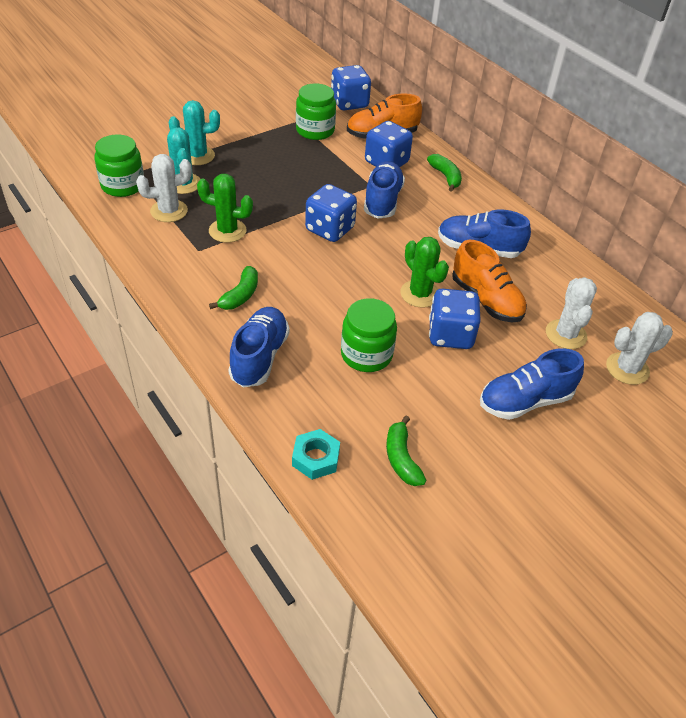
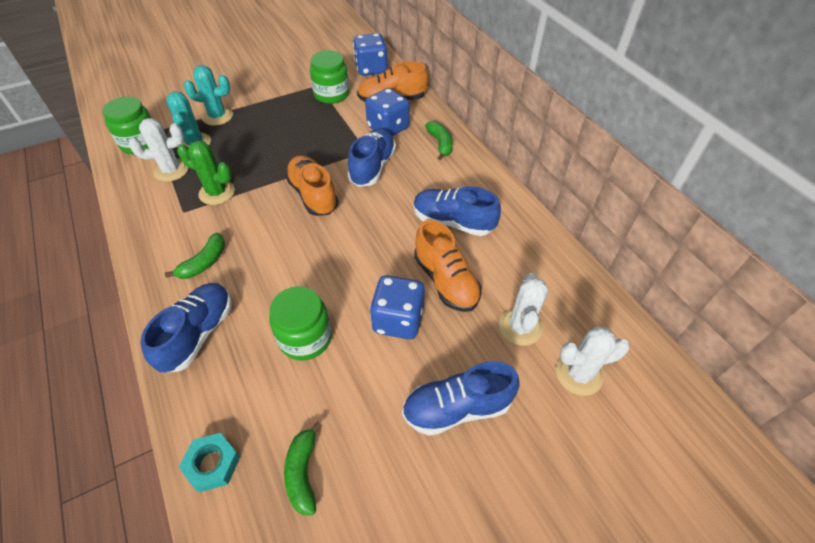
camera: 10 degrees right, 5 degrees up
(330, 229) = (313, 195): blue dice -> orange shoe
(420, 294) = (380, 270): green cactus -> none

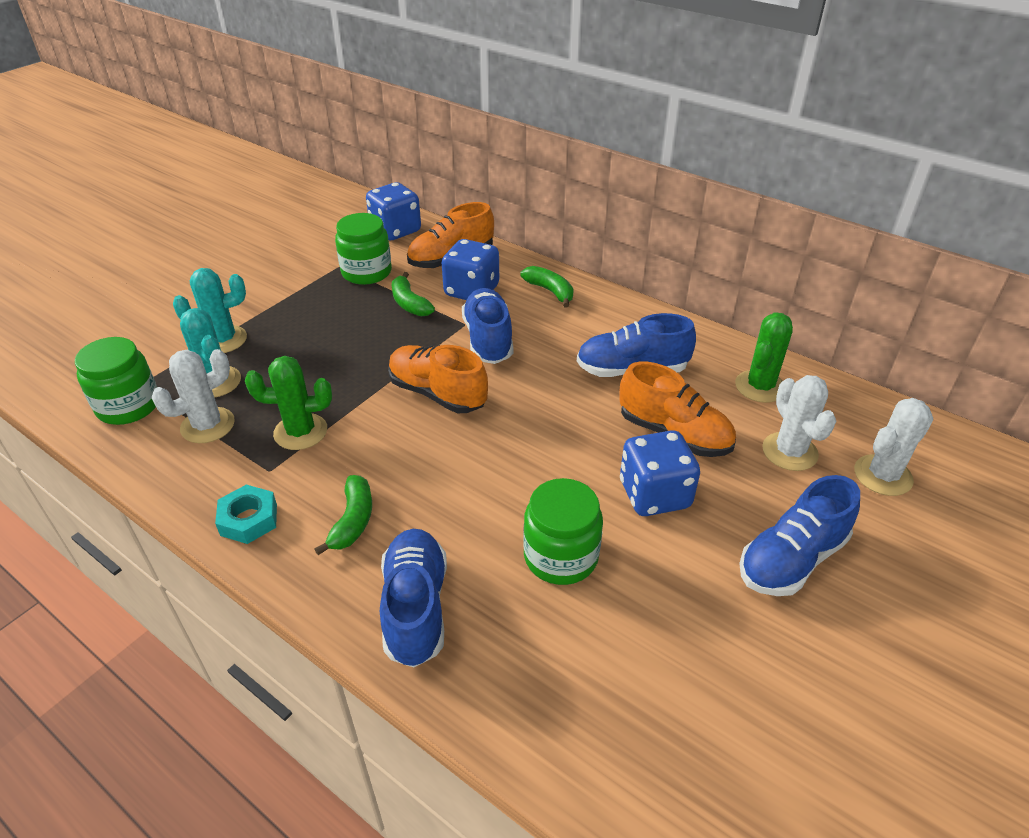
camera: 25 degrees left, 10 degrees down
(212, 464) = (562, 747): turquoise nut -> turquoise nut (249, 519)
(303, 472) = (680, 703): green banana -> green banana (409, 303)
(537, 268) = (760, 386): none -> green cactus

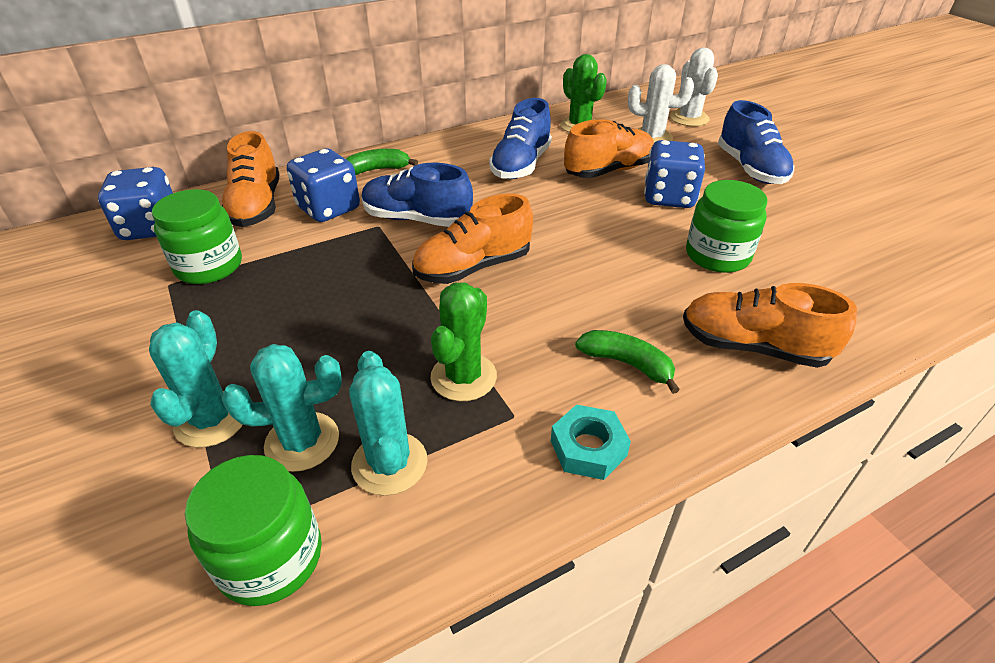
camera: 65 degrees left, 0 degrees up
(207, 425) = (389, 463): white cactus -> turquoise cactus
(409, 303) = (306, 250): green banana -> none
(415, 607) = (753, 347): blue shoe -> orange shoe

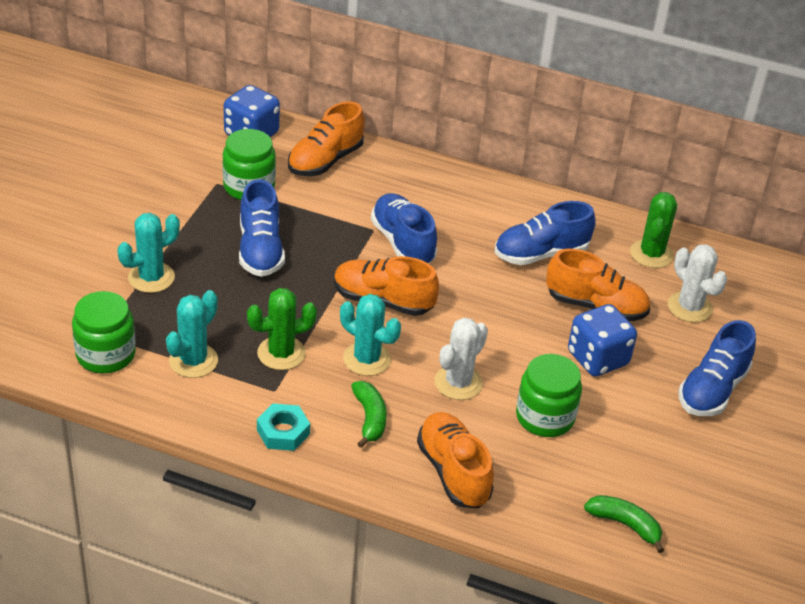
camera: 45 degrees right, 0 degrees up
(300, 307) = (260, 250): none -> blue shoe
(302, 441) = (173, 320): turquoise cactus -> turquoise cactus (367, 359)
(328, 208) = (363, 194): blue dice -> none
(377, 170) = (437, 185): green banana -> green banana (625, 525)
(689, 118) = (763, 315): white cactus -> white cactus (458, 383)

